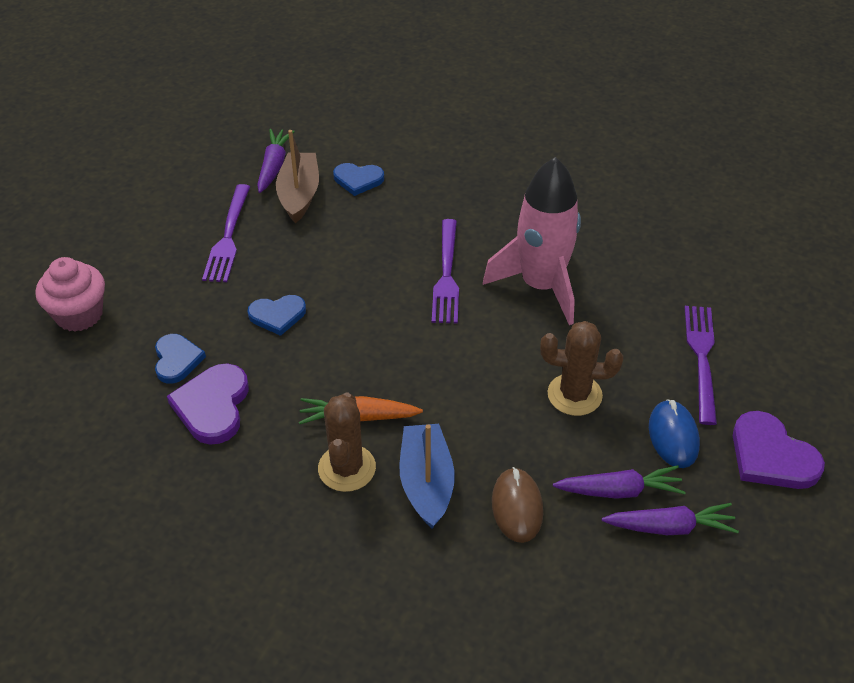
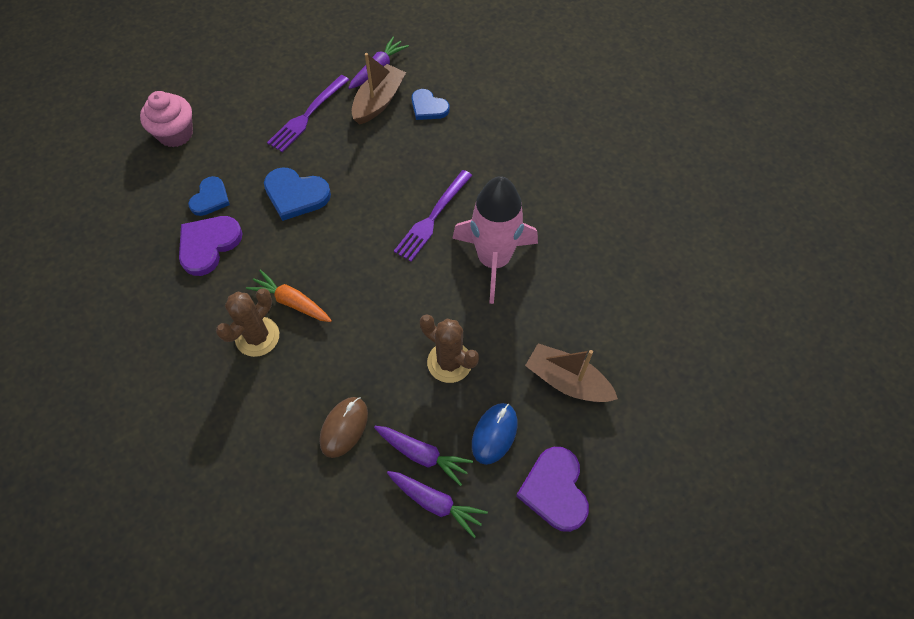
camera: 30 degrees right, 15 degrees up
(277, 315) = (296, 195): blue heart -> blue heart, size x1.51
(426, 483) = (299, 376): blue boat -> none
(701, 357) = (567, 381): purple fork -> brown boat

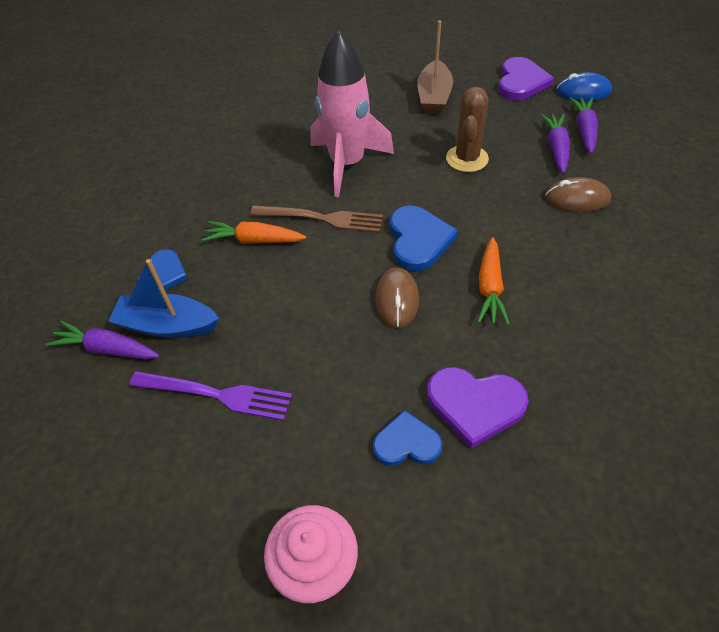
camera: 110 degrees left, 10 degrees down
(257, 337) = (548, 298): brown cactus -> none
(296, 195) = (352, 347): blue heart -> blue heart (418, 240)
(319, 236) = (397, 300): none -> brown mouse
(378, 101) = (167, 325): brown boat -> blue boat
(432, 218) = (322, 218): purple fork -> brown fork
(433, 167) = (254, 240): none -> orange carrot
(494, 434) = (506, 118): blue mouse -> blue mouse (583, 92)
(555, 490) = (521, 82): purple heart -> purple heart turned 45 degrees counterclockwise

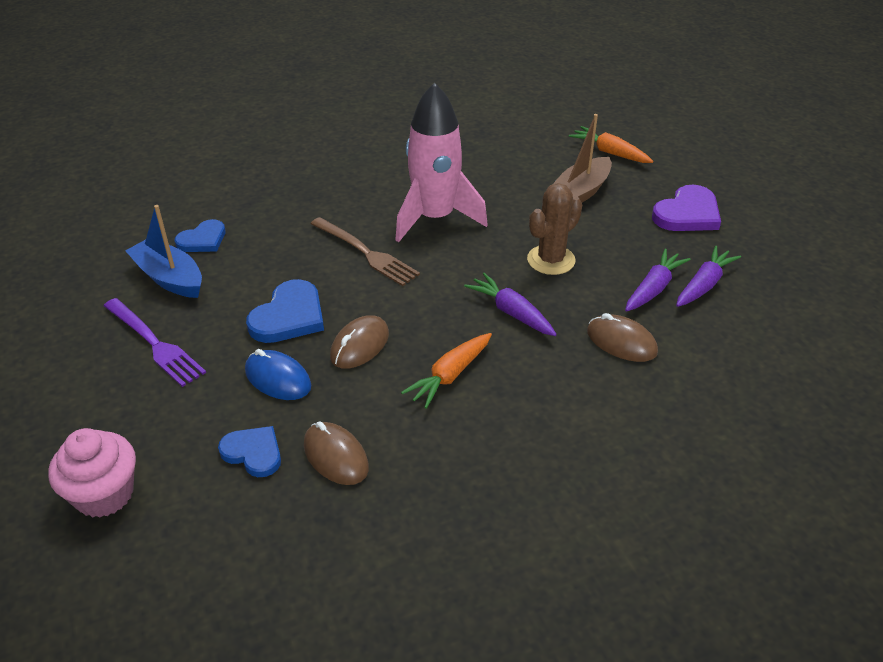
camera: 30 degrees right, 10 degrees down
(107, 349) = (114, 274): purple carrot -> purple carrot (511, 312)
(254, 240) = (295, 245): orange carrot -> orange carrot (610, 152)
(418, 240) = (429, 308): blue heart -> blue heart (289, 316)
(475, 405) = (335, 456): purple heart -> brown mouse
(583, 92) = (747, 249): blue mouse -> blue mouse (278, 379)

